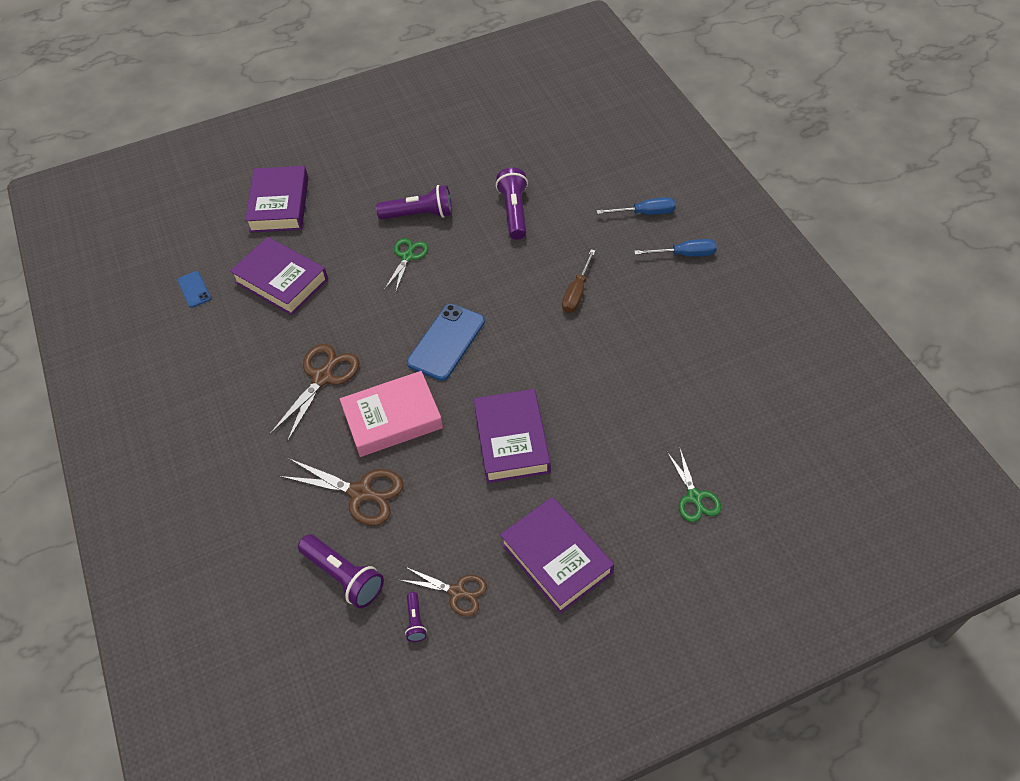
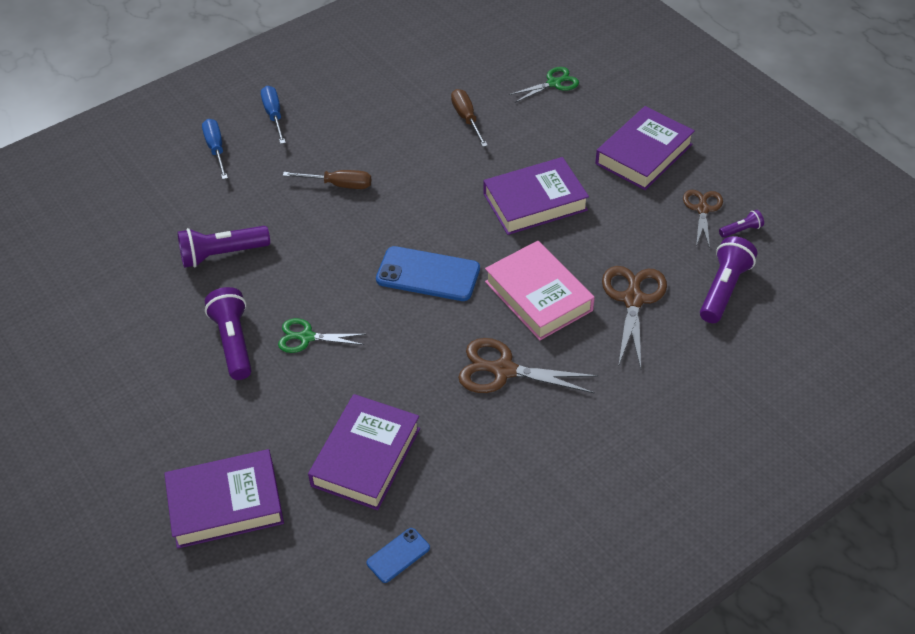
camera: 105 degrees left, 5 degrees down
(649, 404) = (466, 118): none -> brown screwdriver

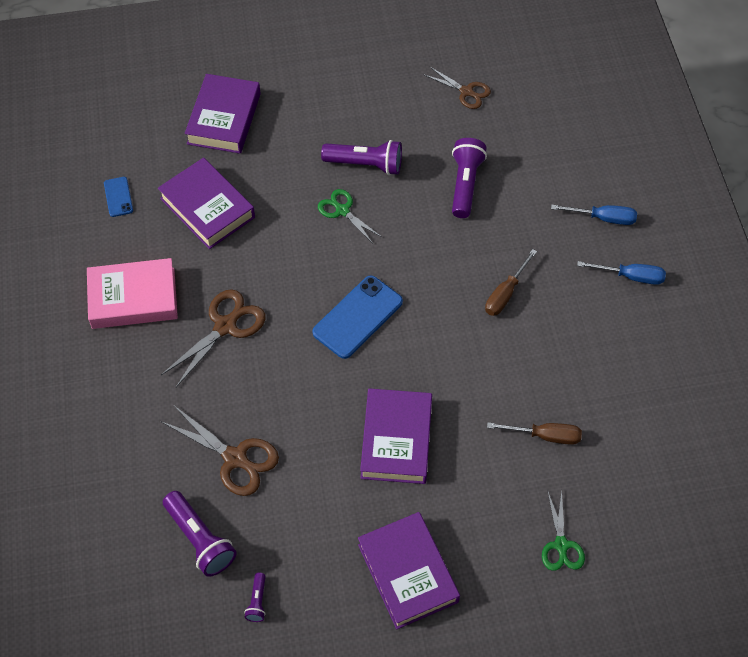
camera: 115 degrees right, 10 degrees up
(306, 337) = (342, 210): green scissors -> green scissors turned 75 degrees counterclockwise
(538, 296) = (284, 387): pink book -> pink book (133, 298)
(702, 209) = (304, 583): brown scissors -> brown scissors (467, 92)

